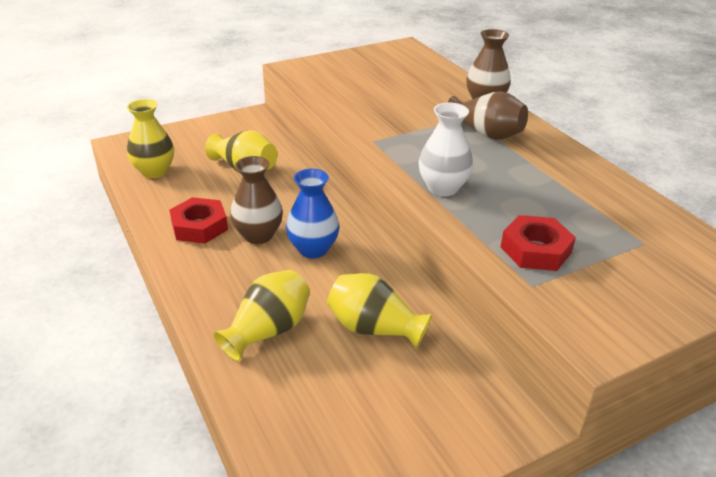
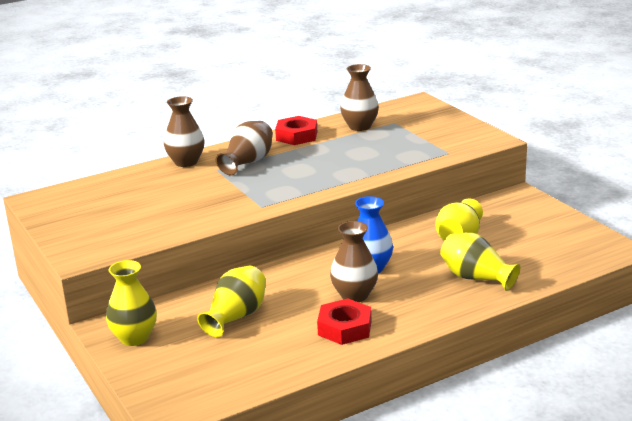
camera: 90 degrees left, 10 degrees down
(154, 171) = (239, 374): yellow vase -> yellow vase (134, 338)
(443, 188) = (338, 178): white vase -> none
(535, 250) = (411, 150): red nut -> red nut (296, 136)
(617, 212) = (359, 126): none -> brown vase

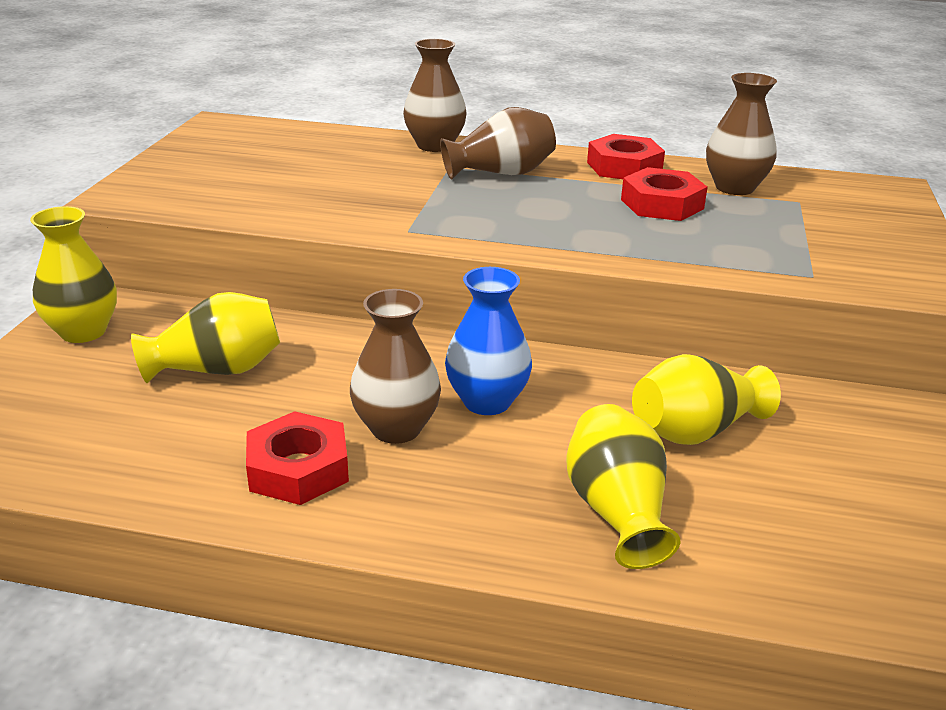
camera: 40 degrees right, 5 degrees up
(344, 147) = (662, 204): none -> red nut

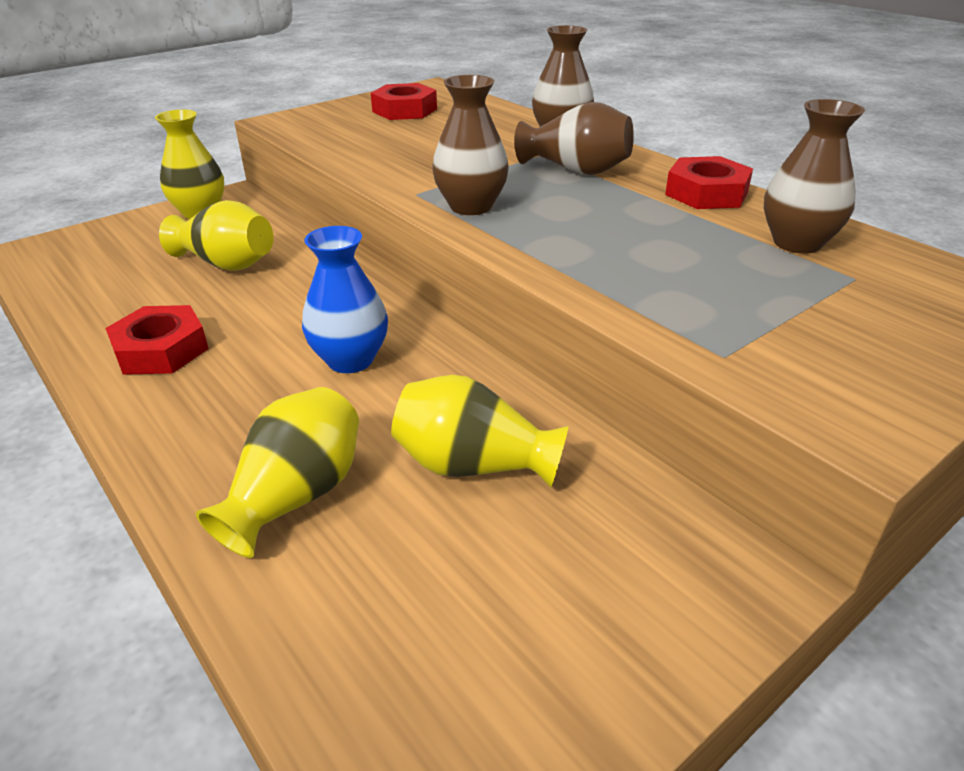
camera: 40 degrees right, 5 degrees up
(396, 428) = (259, 351): brown vase -> brown vase (471, 206)
(662, 204) = (682, 235): red nut -> red nut (404, 110)

